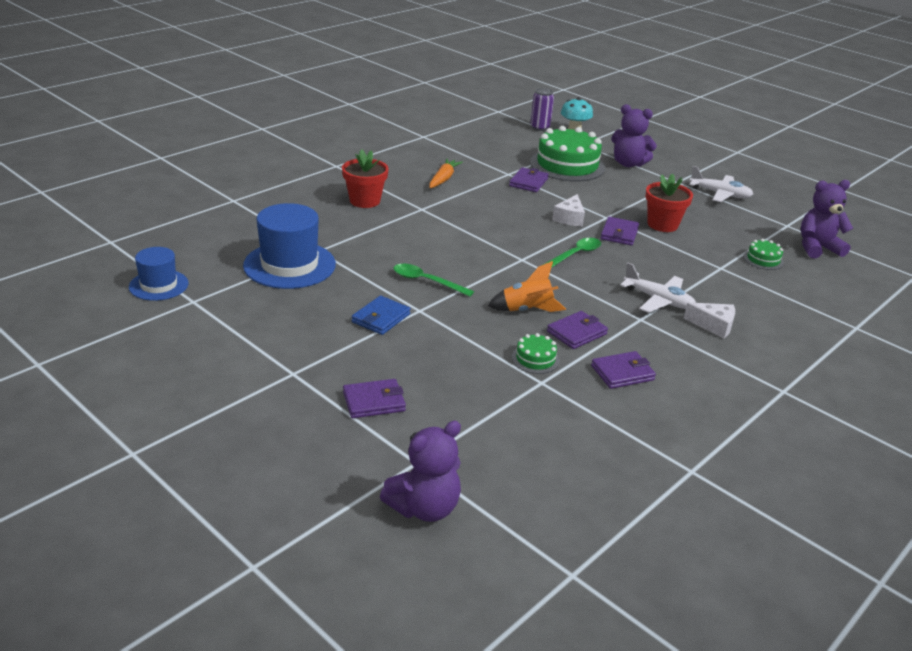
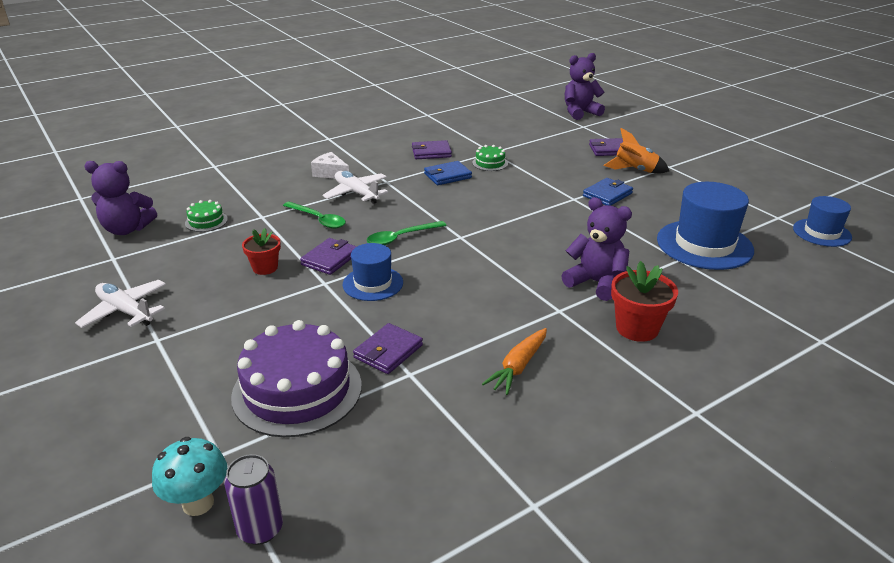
camera: 165 degrees left, 0 degrees up
(426, 281) = (564, 221): green spoon -> green spoon (318, 220)
(527, 310) = (479, 193): orange rocket -> orange rocket (635, 170)
(567, 165) = (297, 390): green cake -> purple cake
(569, 218) = (373, 283): white cheese -> blue hat
(577, 333) = (447, 176): purple wallet -> blue wallet
(628, 164) = (188, 387): purple teddy bear -> purple teddy bear (596, 283)
(662, 225) = (265, 268): red flower pot -> red flower pot, size x0.66

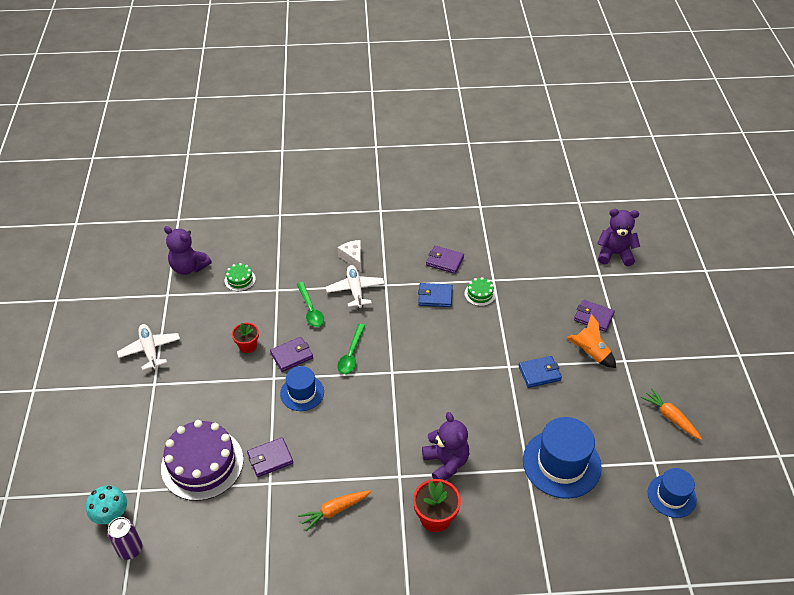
camera: 30 degrees right, 15 degrees up
(401, 238) = (351, 354): green spoon -> green spoon turned 75 degrees counterclockwise
(751, 187) = (670, 417): none -> orange carrot

